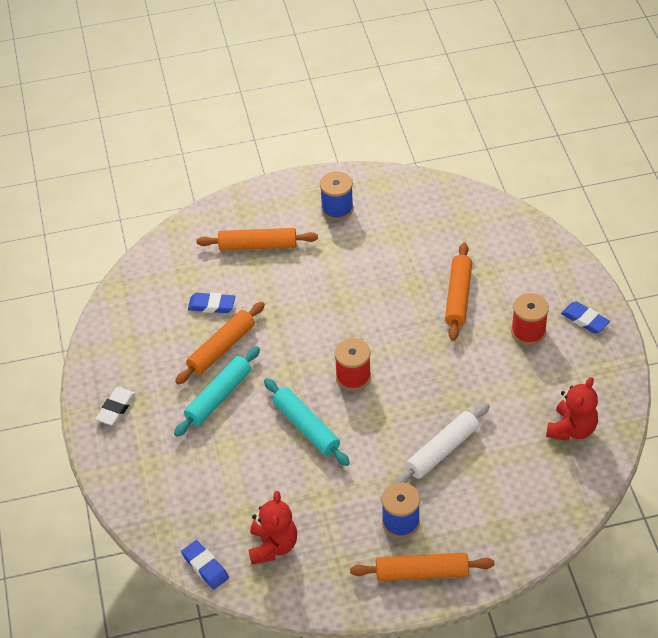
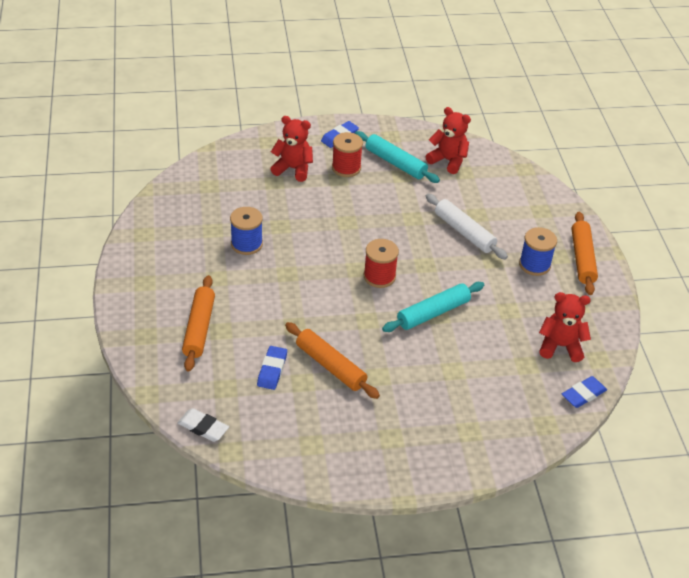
camera: 90 degrees left, 5 degrees down
(116, 408) = (396, 456): white eraser -> white eraser (203, 427)
(219, 397) = (391, 372): turquoise rolling pin -> turquoise rolling pin (395, 163)
(337, 208) = (166, 266): blue spool -> blue spool (246, 244)
(458, 297) = (299, 201): orange rolling pin -> none
(512, 285) = (293, 169): none -> red teddy bear

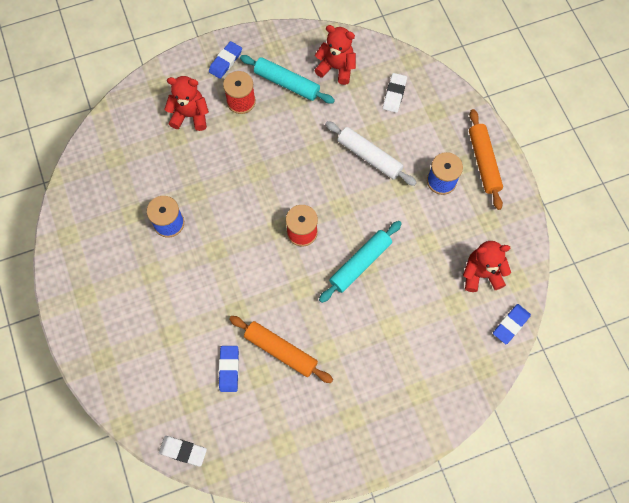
camera: 10 degrees left, 25 degrees up
(199, 328) = (150, 337): orange rolling pin -> none
(502, 190) = (394, 94): none -> white eraser

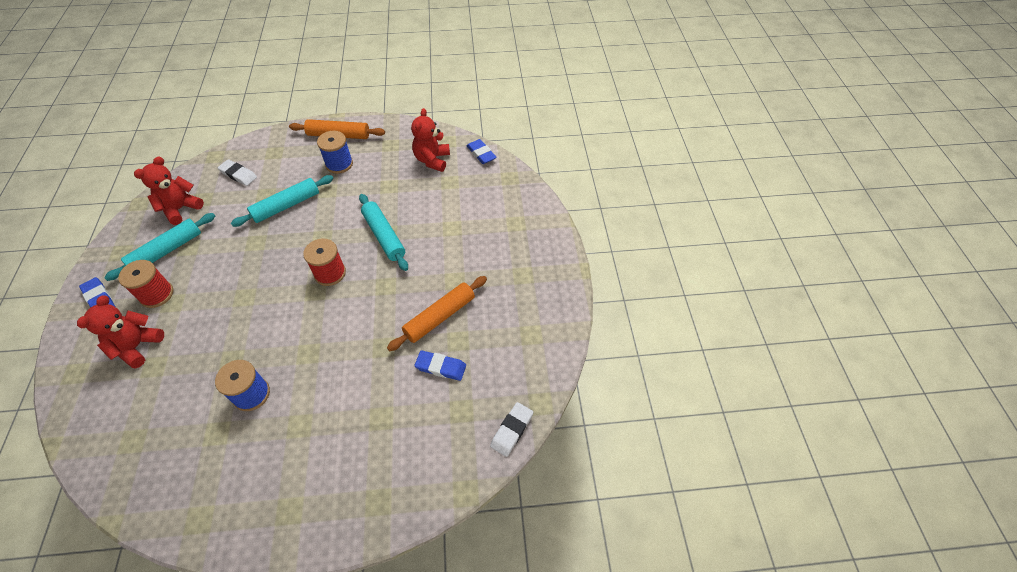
camera: 75 degrees left, 15 degrees down
(369, 156) = (286, 206): white rolling pin -> turquoise rolling pin

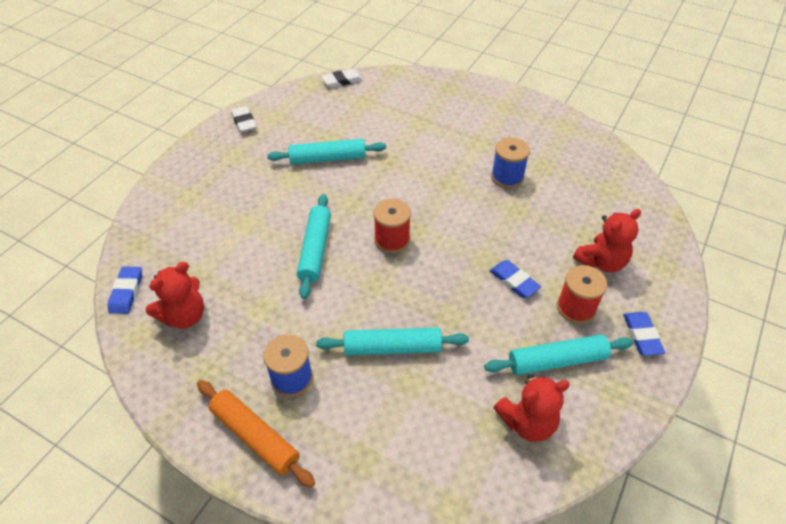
camera: 145 degrees left, 5 degrees down
(238, 174) = (430, 442): white eraser -> white eraser (244, 122)
(439, 317) = (328, 159): orange rolling pin -> turquoise rolling pin
(441, 367) = (356, 129): blue eraser -> blue eraser (514, 281)

